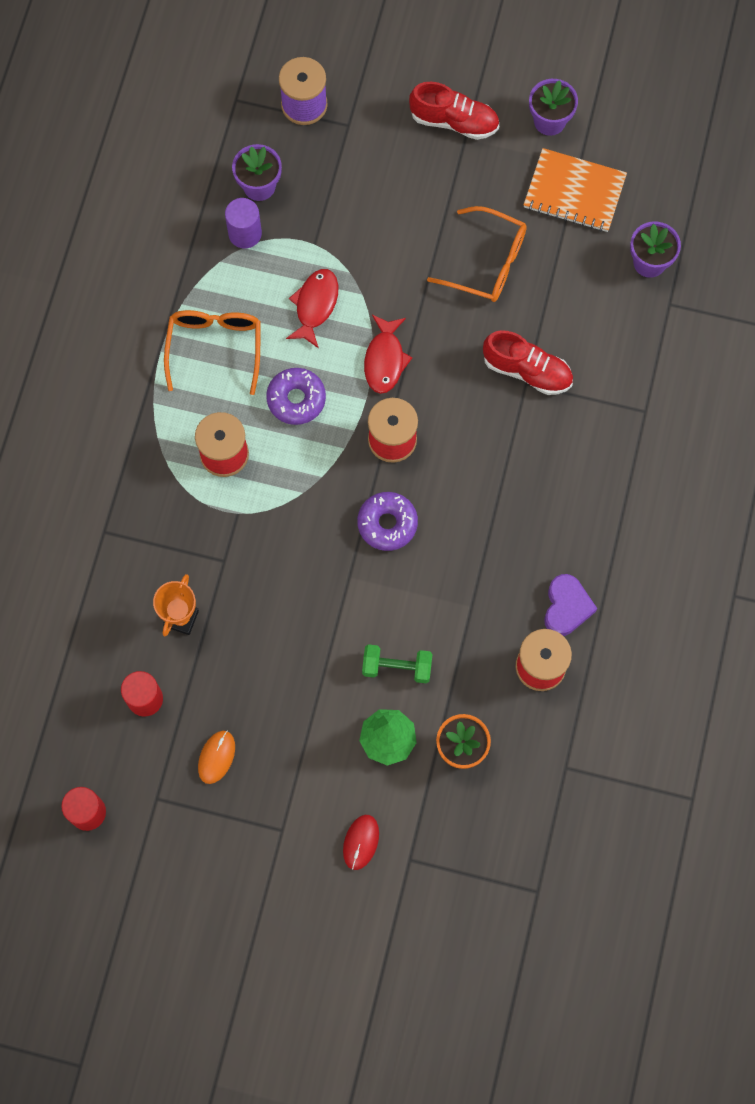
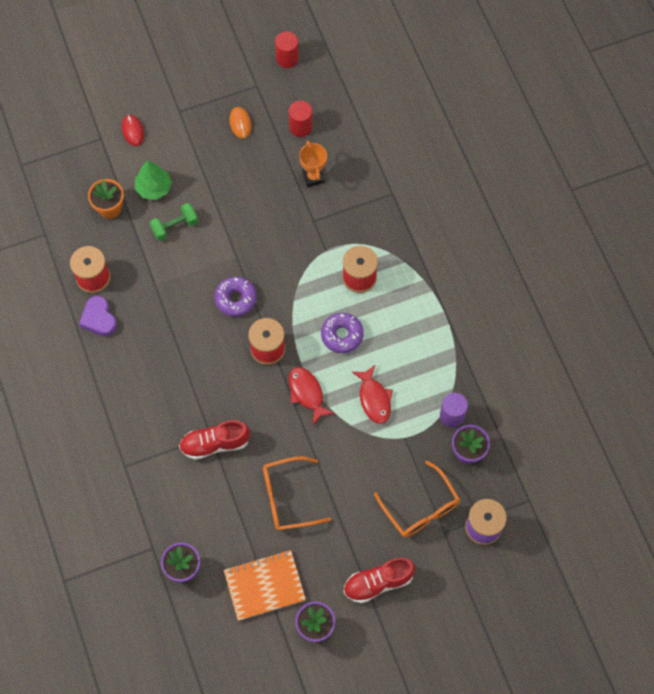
camera: 145 degrees right, 5 degrees down
(215, 348) = (413, 333): orange glasses -> orange glasses (420, 507)

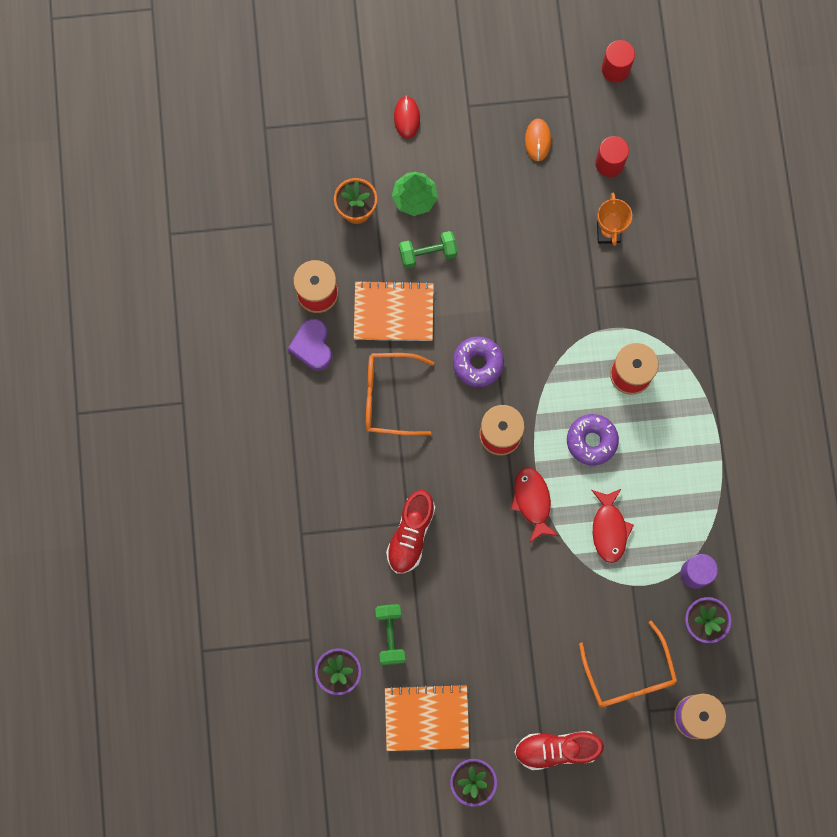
camera: 15 degrees right, 10 degrees up
(158, 277) = (393, 312): none -> orange notebook
(215, 444) = (411, 534): red shoe -> red shoe turned 75 degrees counterclockwise
(218, 527) = (390, 635): none -> green dumbbell
(288, 498) = (479, 621): orange glasses -> orange glasses (389, 397)

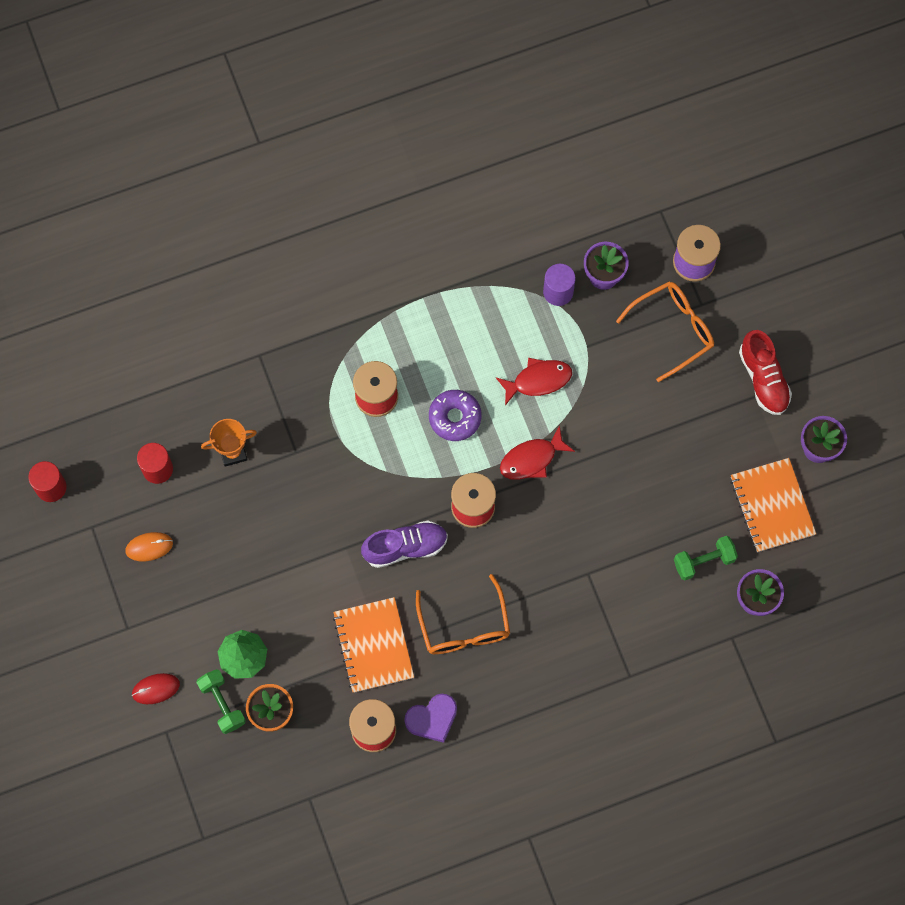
camera: 105 degrees left, 5 degrees down
(411, 534) = (599, 568): red shoe -> none
(428, 253) = (301, 627): green dumbbell -> green dumbbell (222, 704)
(478, 363) = (405, 547): purple donut -> purple shoe

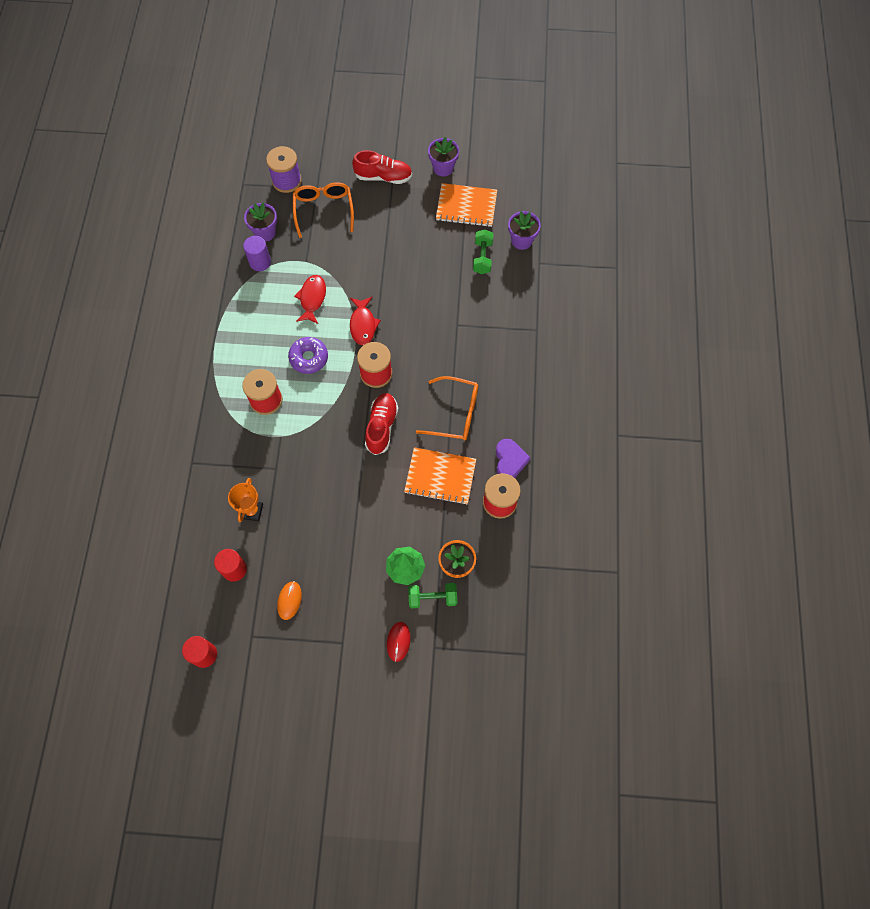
camera: 65 degrees left, 5 degrees down
(405, 547) = (381, 427): purple shoe -> red shoe

